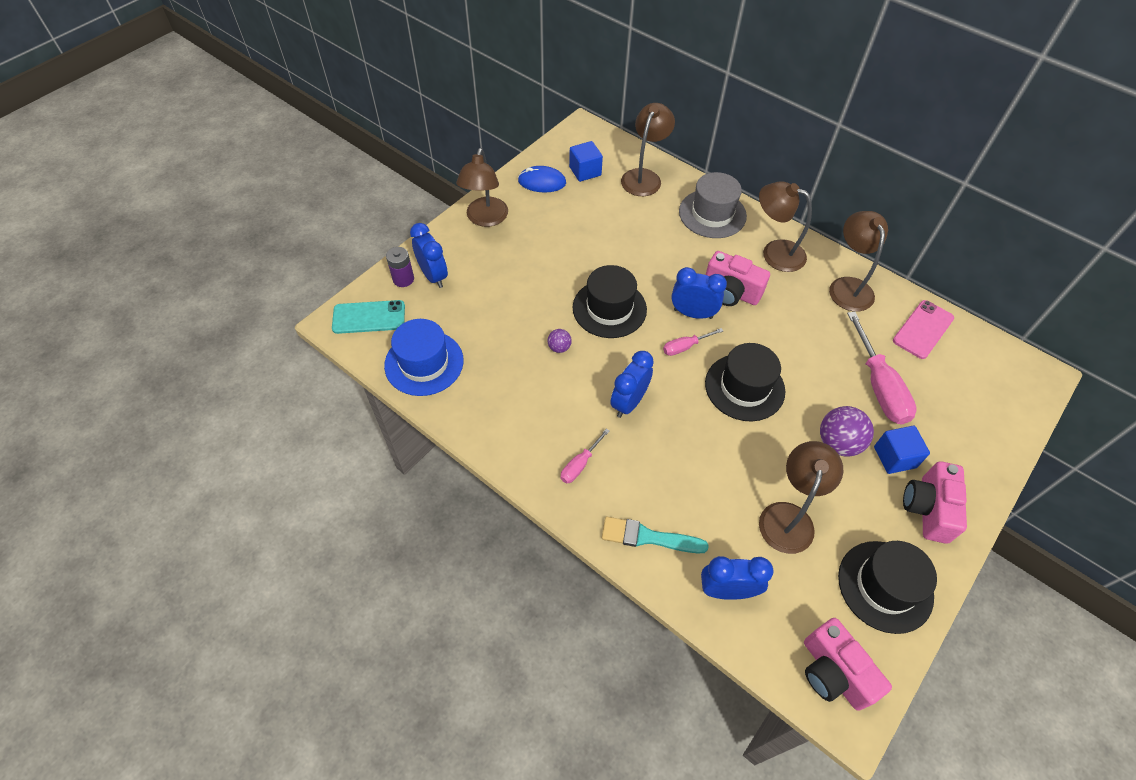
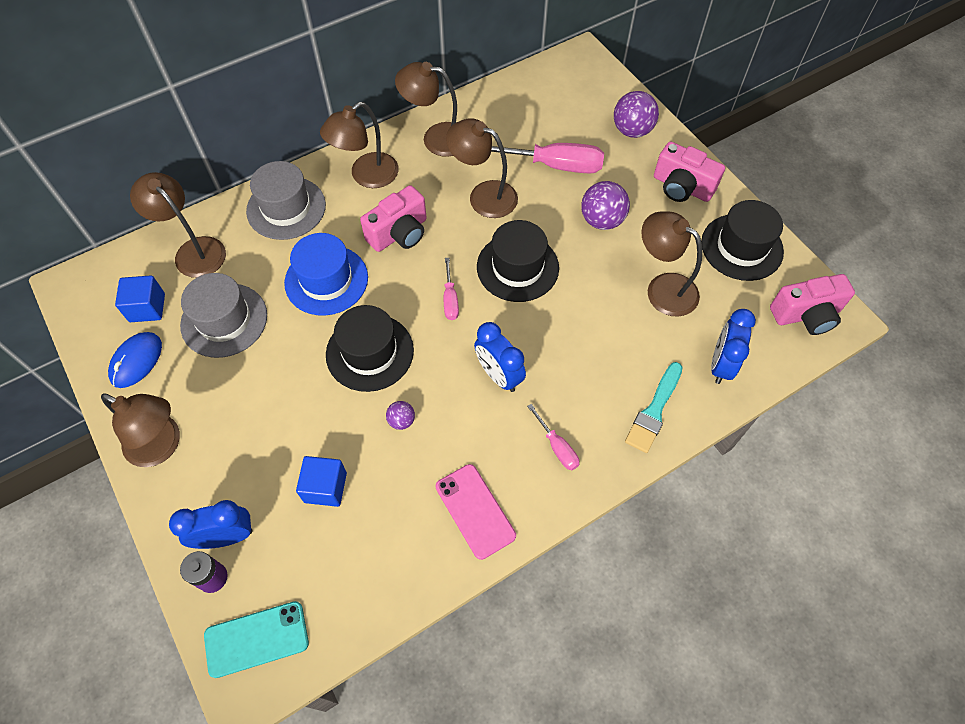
camera: 70 degrees left, 5 degrees up
(369, 317) = (256, 639): turquoise phone -> turquoise phone turned 60 degrees clockwise
(424, 363) = (361, 582): blue hat -> blue hat (326, 280)
(595, 214) = (224, 320): none -> grey hat
(693, 314) = (411, 277): blue clock -> none
(807, 340) = (483, 195): none -> brown lamp
(894, 457) = (628, 187): blue cube -> blue cube (325, 487)
(923, 329) = (507, 107): pink phone -> pink phone (475, 511)
(971, 444) = (632, 130): none -> purple ball

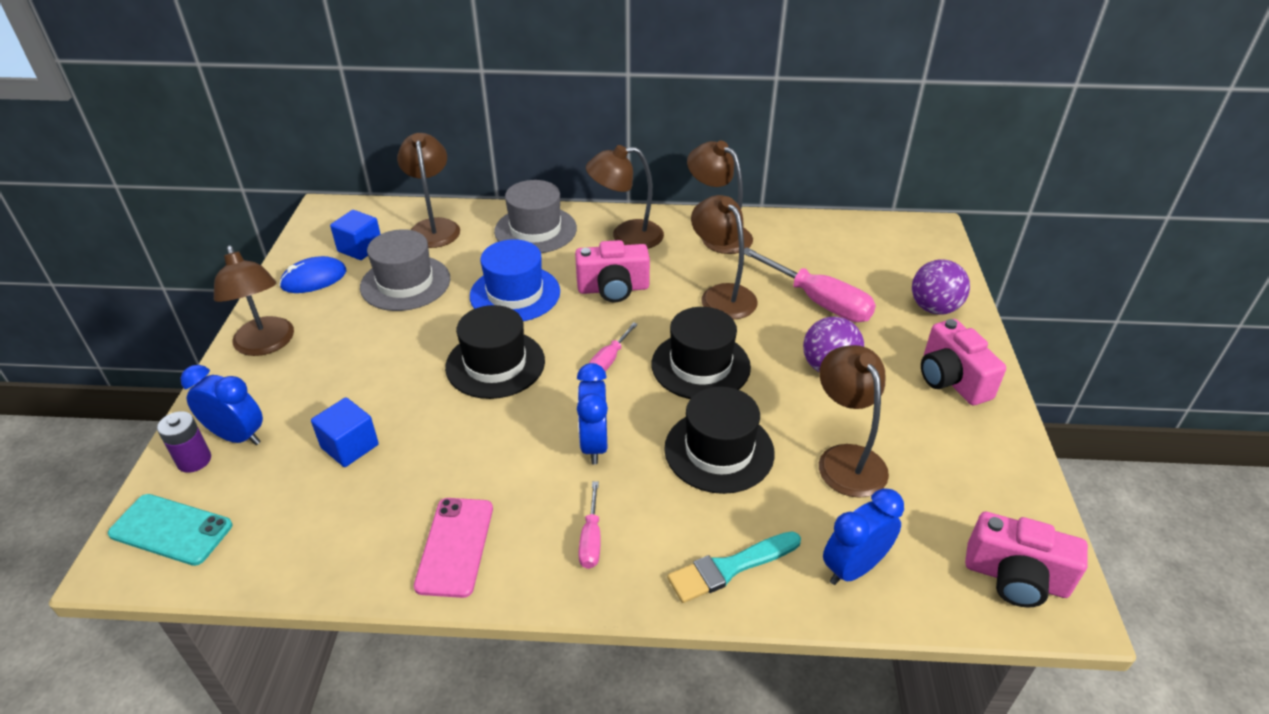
camera: 35 degrees right, 20 degrees down
(401, 421) = (467, 431): purple ball -> none
(741, 247) = (982, 468): black hat -> black hat (719, 450)

